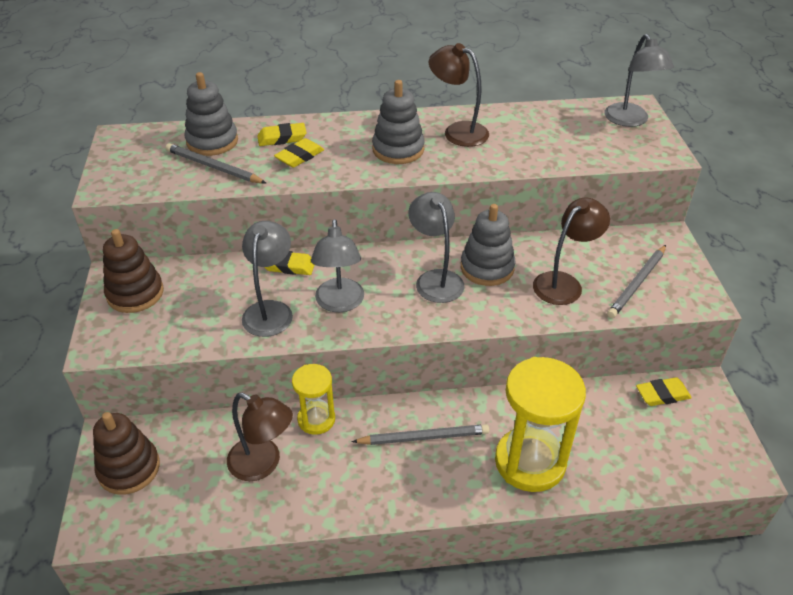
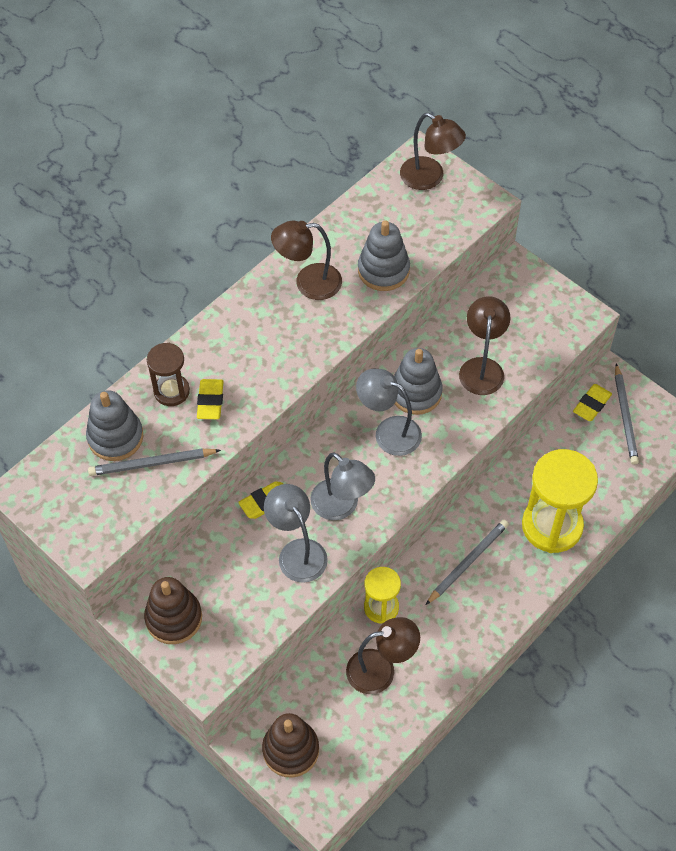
camera: 40 degrees left, 15 degrees up
(282, 138) = (171, 391): yellow eraser -> brown hourglass
(398, 149) = (282, 337): grey stacking toy -> grey stacking toy (383, 270)
(630, 121) = (429, 178): grey lamp -> brown lamp
(637, 283) = (531, 331): grey pencil -> grey pencil (625, 416)

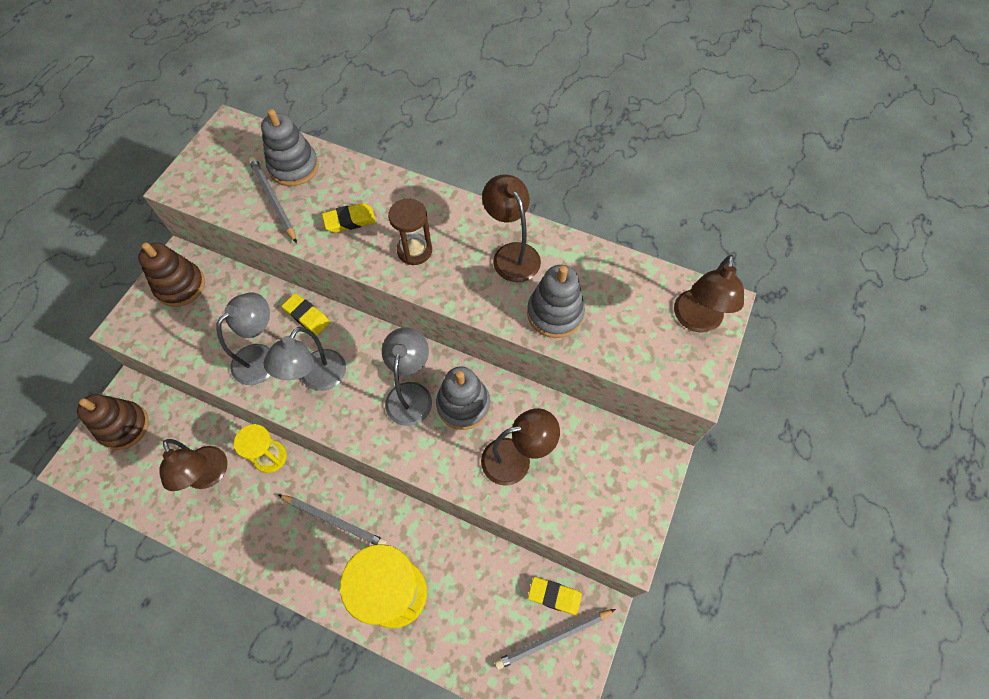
camera: 70 degrees right, 5 degrees up
(171, 391) = (352, 189): brown hourglass -> brown hourglass (414, 250)

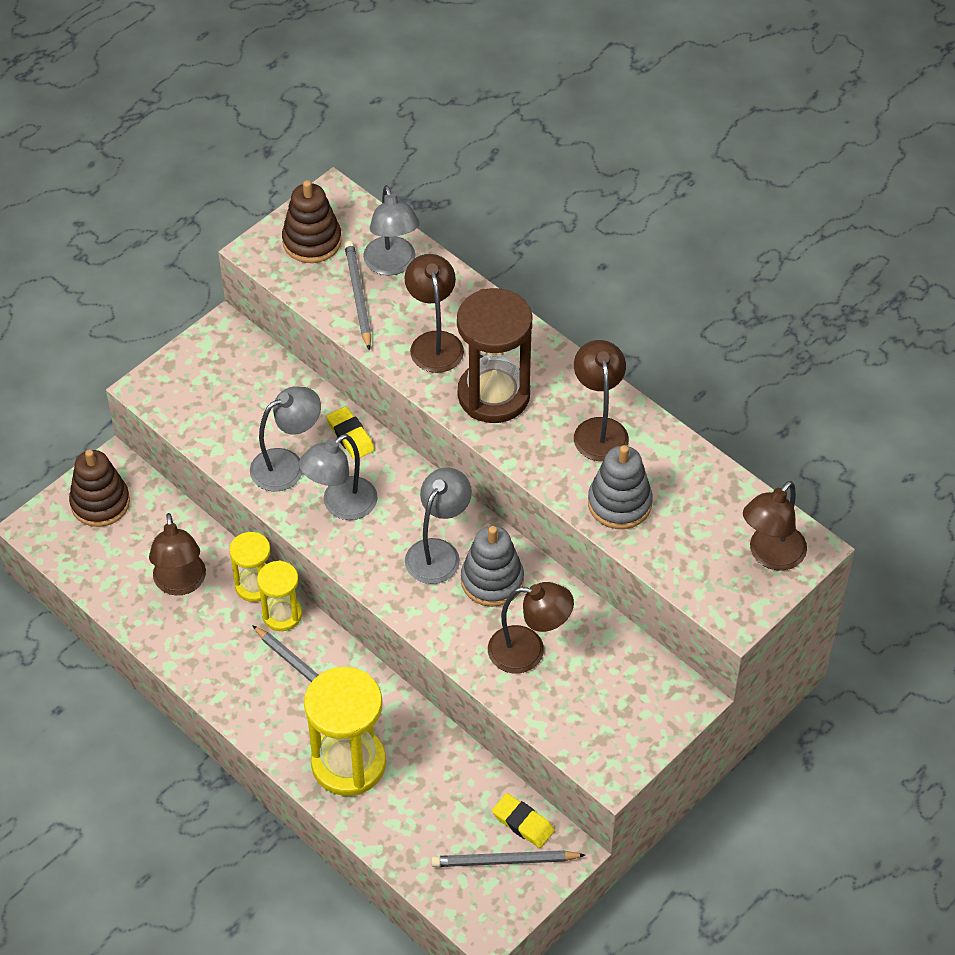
camera: 20 degrees right, 10 degrees down
(180, 286) = (219, 361): brown stacking toy -> brown stacking toy (312, 241)
(294, 167) = (392, 265): grey stacking toy -> grey lamp
(300, 475) = (282, 614): none -> yellow hourglass
(350, 220) = (434, 342): yellow eraser -> brown lamp
(414, 250) = (493, 395): brown hourglass -> brown hourglass, size x1.79

